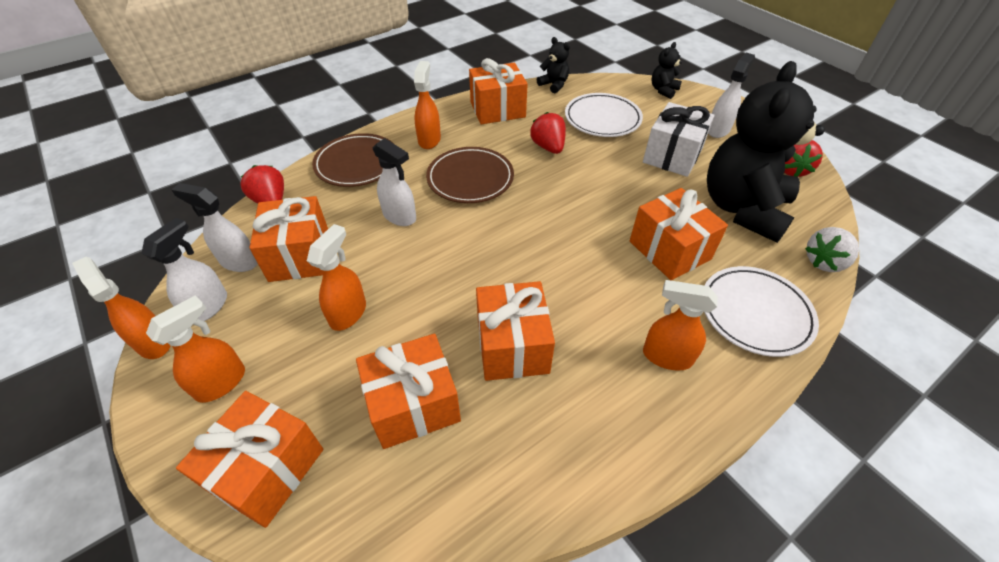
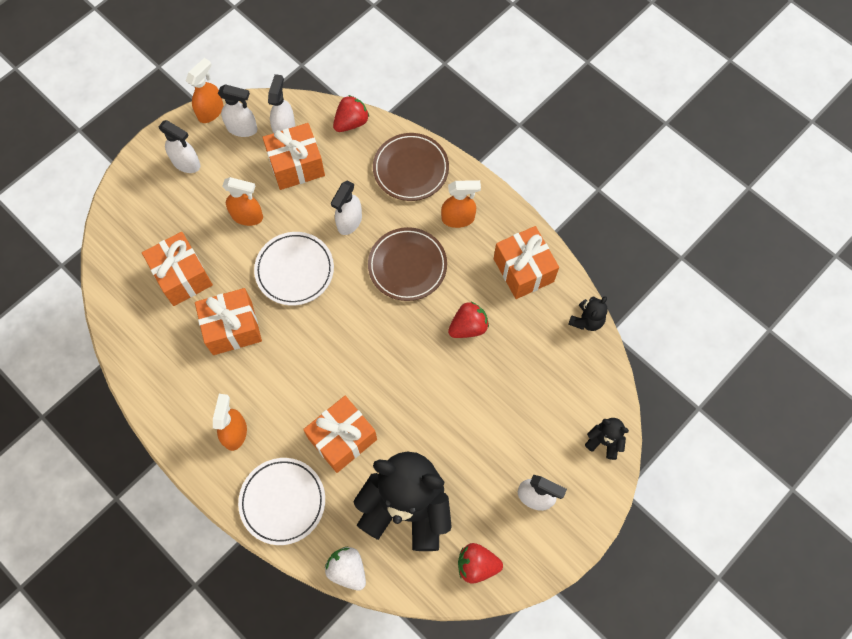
camera: 80 degrees right, 20 degrees up
(222, 382) = (186, 163): orange spray bottle -> white spray bottle
(267, 469) = (135, 211): orange gift -> none
(602, 119) = (529, 376): white plate -> white plate (294, 270)
(672, 156) = (477, 446): white gift -> none

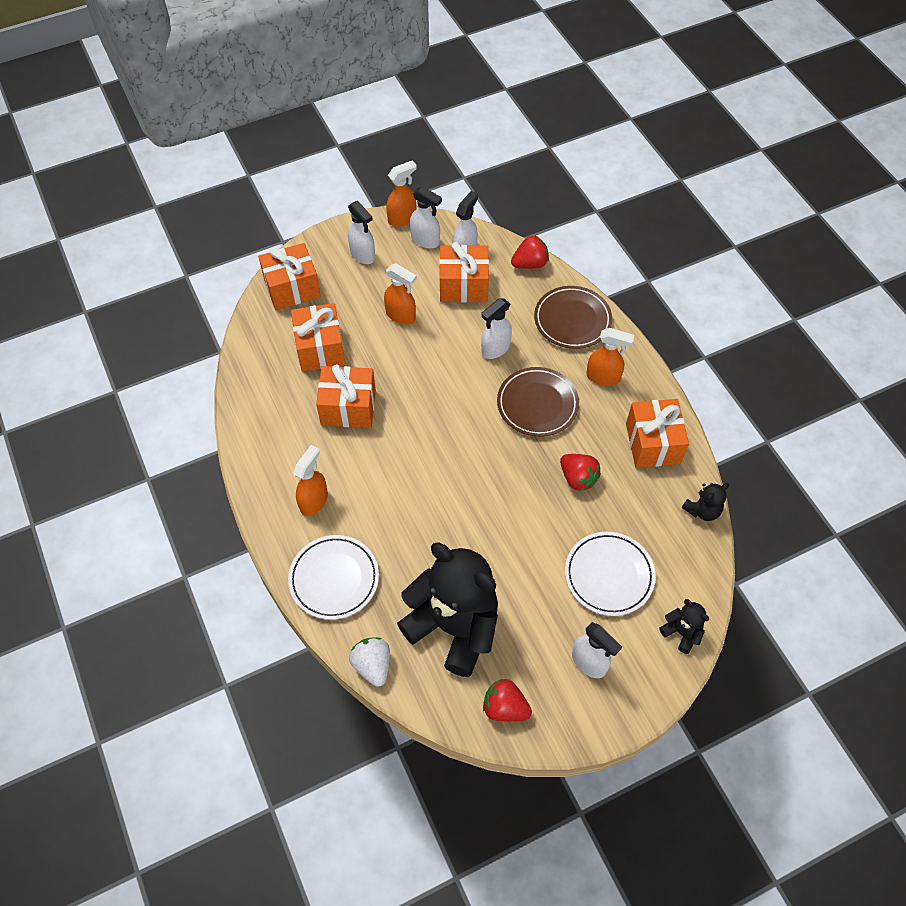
camera: 20 degrees right, 10 degrees down
(294, 270) = (427, 375): white plate -> white plate (609, 575)
(342, 439) = (414, 540): orange gift -> orange gift (292, 288)
(468, 327) = (578, 478): red strawberry -> red strawberry turned 60 degrees clockwise

